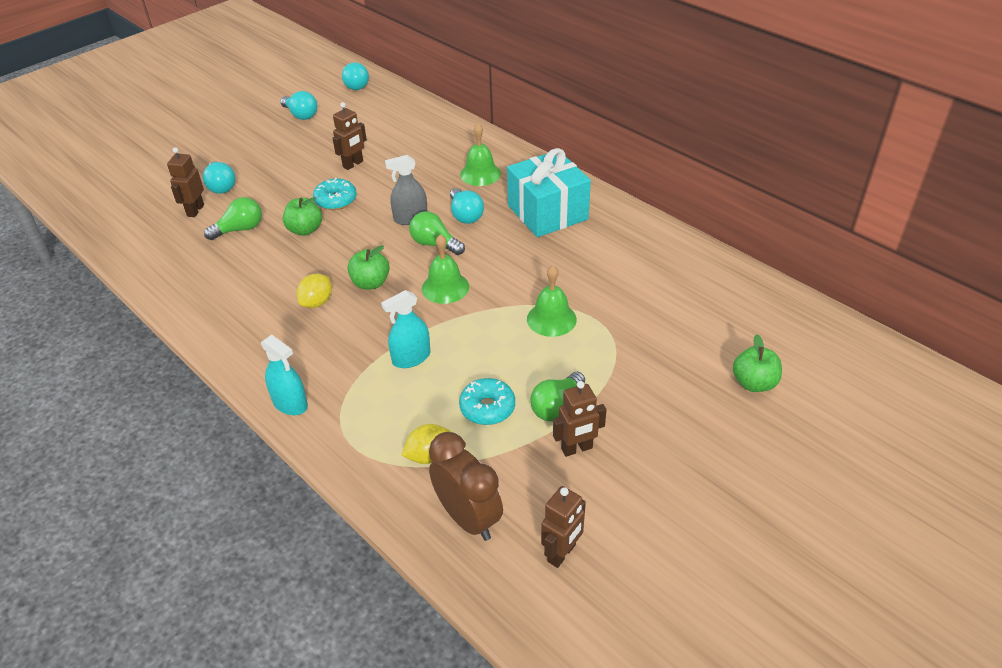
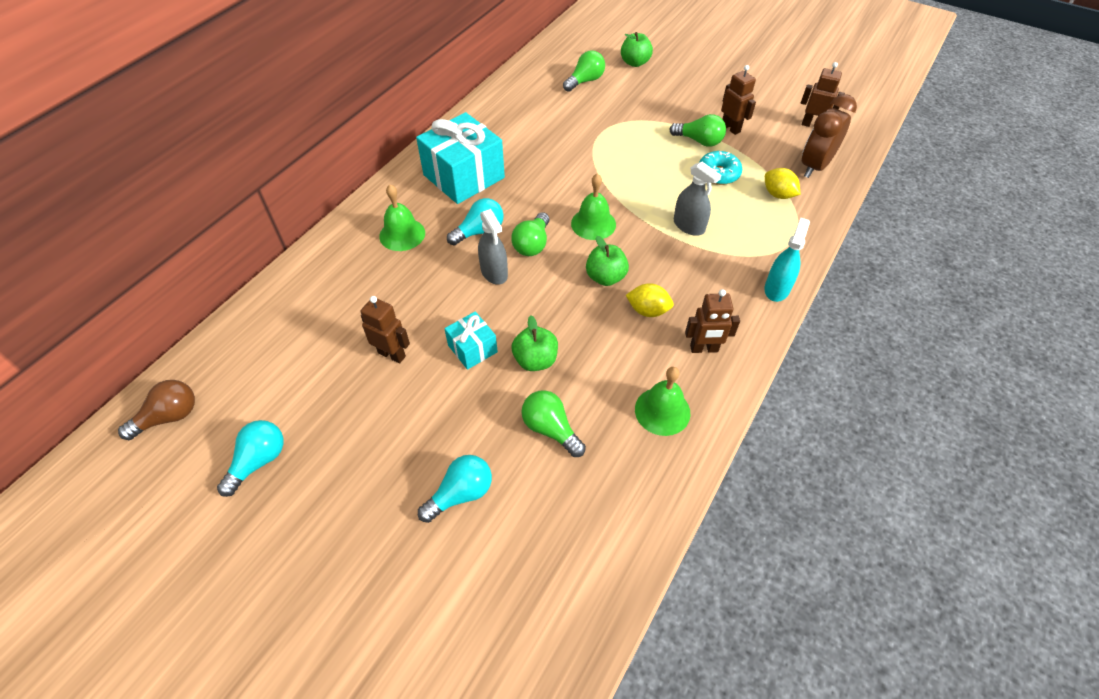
camera: 105 degrees left, 10 degrees up
(195, 210) = (523, 502): brown robot -> brown robot (704, 349)
(336, 200) = (472, 348): turquoise donut -> turquoise gift
(355, 85) = (169, 417): turquoise light bulb -> brown light bulb
(411, 358) = (689, 226): turquoise spray bottle -> grey spray bottle
(551, 319) = (609, 155): green bell -> green bell (662, 411)
(710, 324) = (585, 81): none -> green light bulb

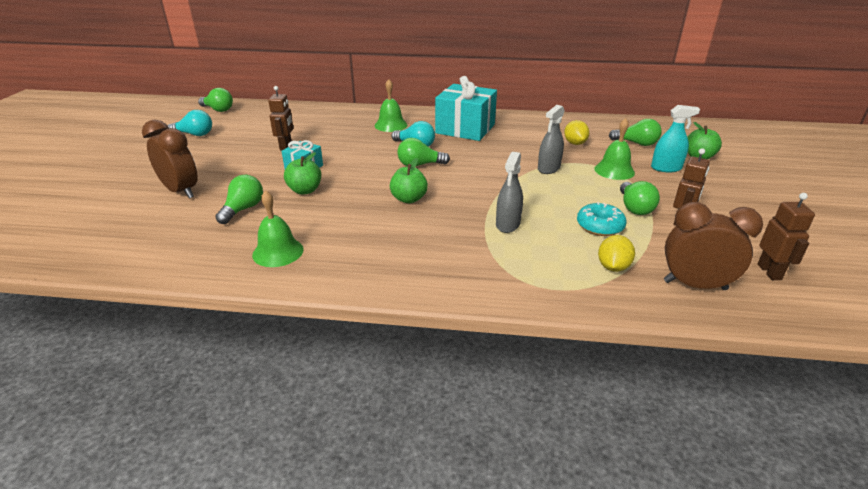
camera: 65 degrees right, 20 degrees down
(169, 417) = (218, 110): brown light bulb -> green light bulb
(461, 494) = (181, 191): turquoise light bulb -> brown clock
(494, 272) = (380, 159): grey spray bottle -> grey spray bottle (549, 168)
(593, 224) = (465, 182): green bell -> green bell (614, 170)
(648, 310) = (385, 224): yellow lemon -> yellow lemon (575, 143)
(704, 349) = (358, 260): brown robot -> none
(777, 289) = (467, 289): turquoise spray bottle -> turquoise spray bottle (666, 168)

